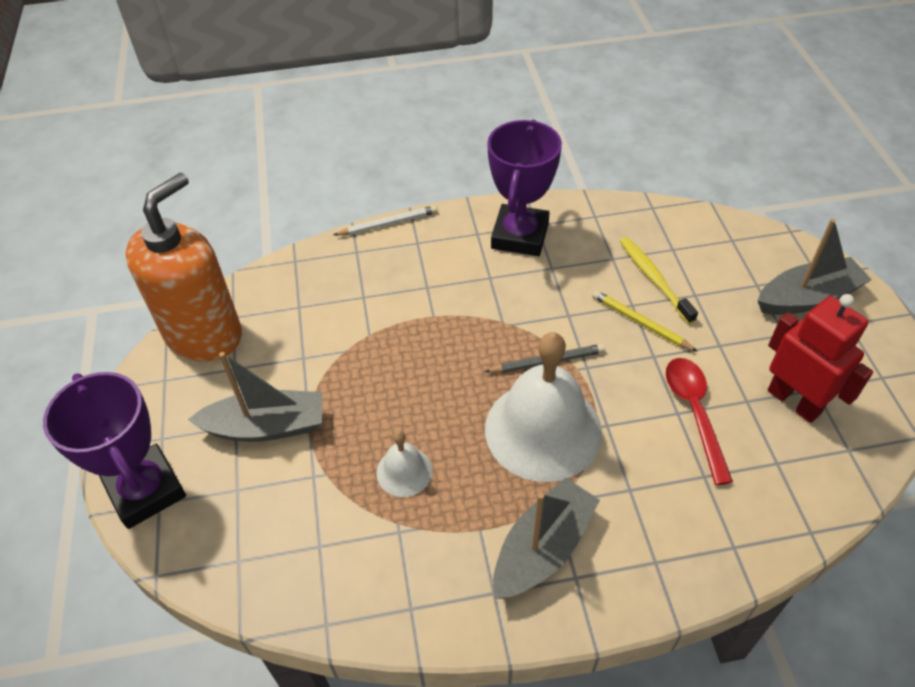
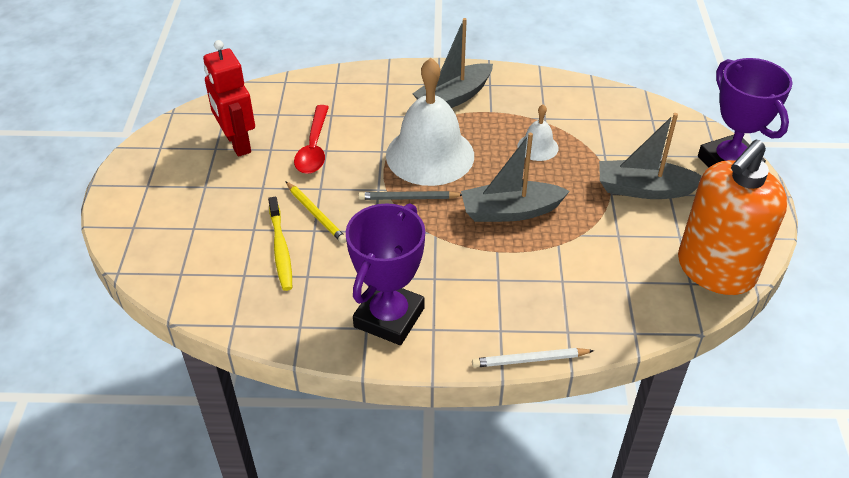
camera: 170 degrees left, 5 degrees down
(807, 298) = (161, 210): grey boat -> grey boat (510, 211)

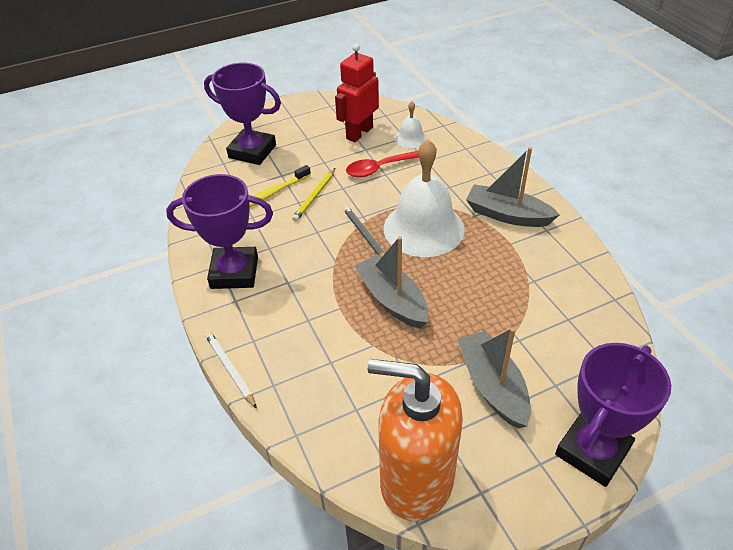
camera: 65 degrees right, 0 degrees up
(183, 240) = (252, 151): none -> purple trophy
(537, 147) = (489, 289): white bell -> white bell (410, 138)

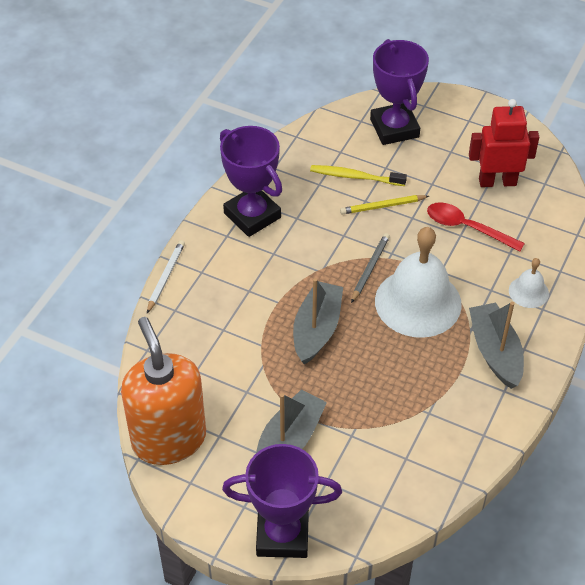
camera: 50 degrees right, 5 degrees up
(410, 138) = (530, 222): white bell -> white bell (528, 292)

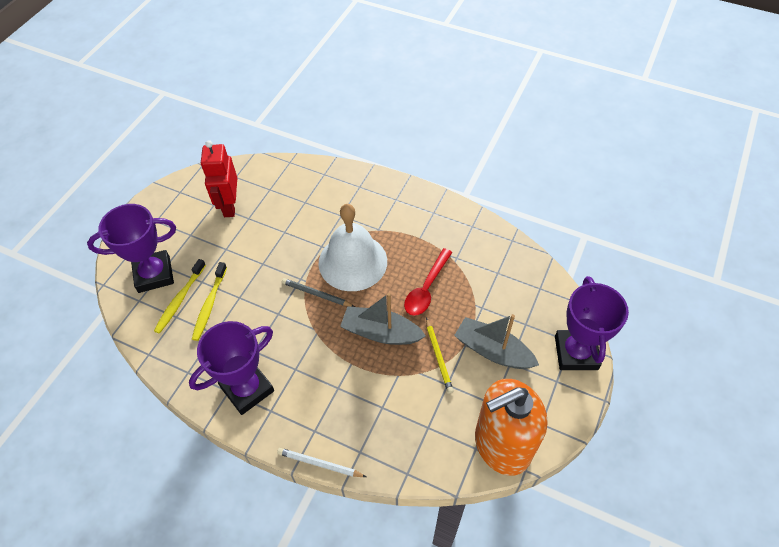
camera: 90 degrees left, 5 degrees up
(362, 152) = (180, 299): none -> yellow toothbrush
(382, 206) = (247, 284): yellow pencil -> yellow pencil (438, 356)
(466, 227) = (277, 227): red spoon -> red spoon (426, 289)
(495, 352) = (399, 216): grey boat -> none
(528, 292) = (343, 193): white bell -> none

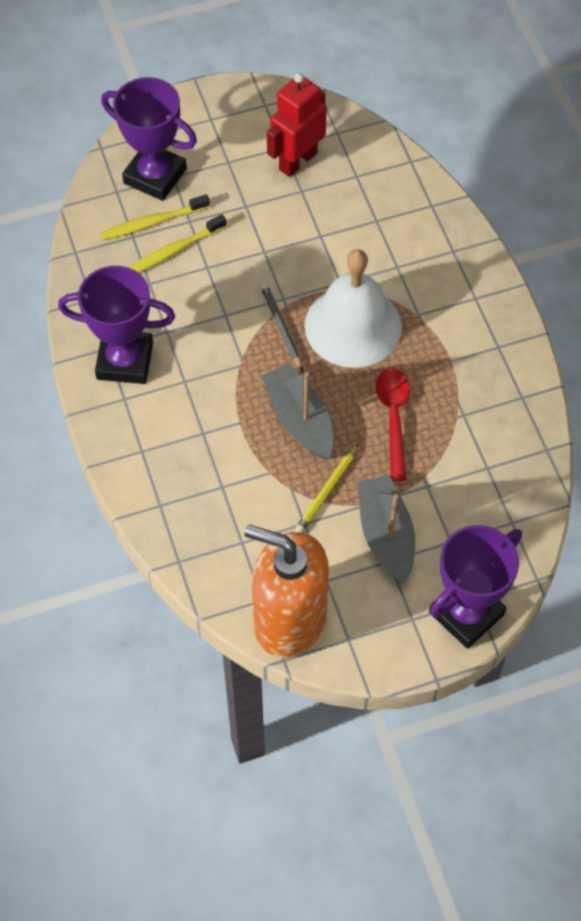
camera: 45 degrees right, 5 degrees up
(320, 464) = (116, 482): white pencil -> none
(426, 289) = (393, 417): red spoon -> red spoon turned 105 degrees clockwise

